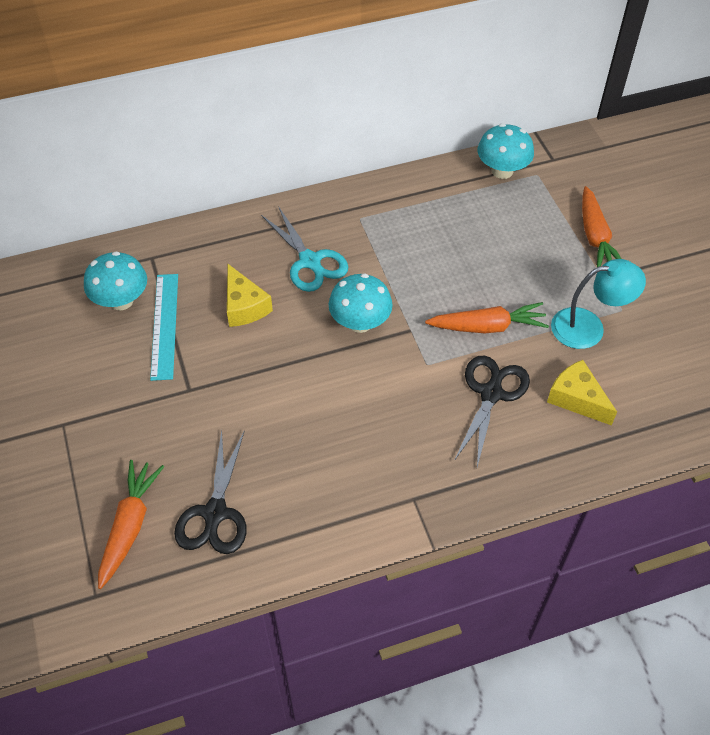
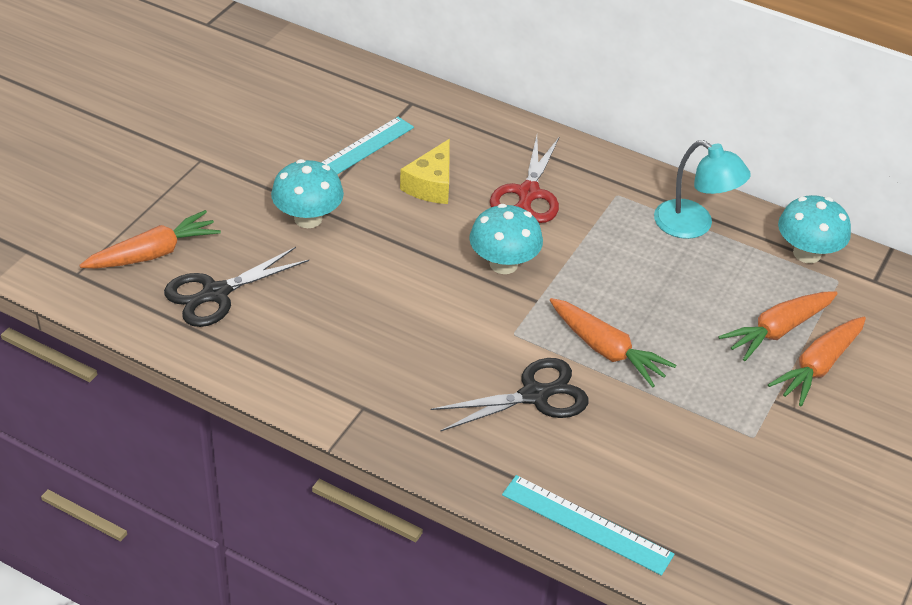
camera: 45 degrees right, 10 degrees down
(121, 301) = (349, 114): turquoise mushroom -> turquoise mushroom (308, 219)
(310, 261) = (528, 193): turquoise scissors -> red scissors
(550, 233) = (777, 330): none -> orange carrot
(577, 399) = (603, 460): yellow cheese -> none
(588, 327) = (699, 422): turquoise lamp -> turquoise lamp (693, 225)
(621, 447) = (587, 524): none -> turquoise ruler

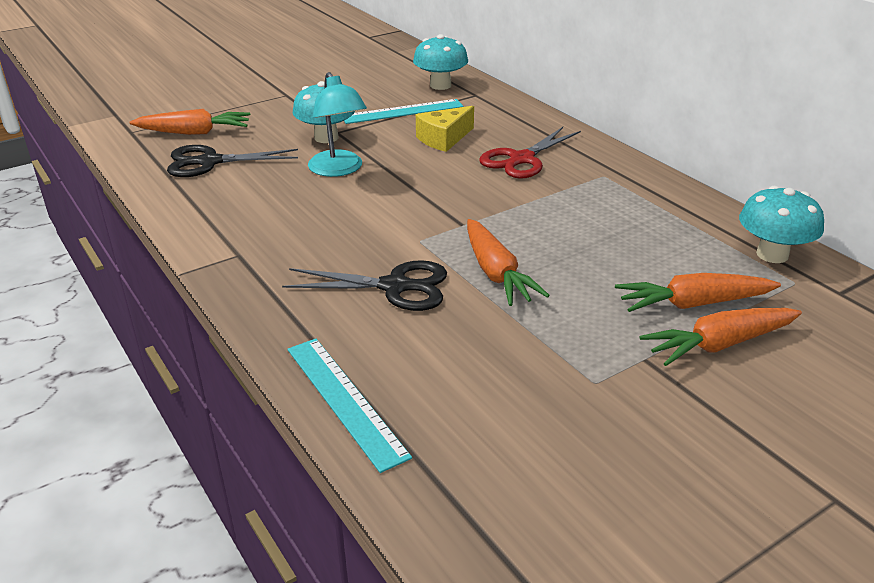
camera: 30 degrees right, 10 degrees down
(503, 264) = (456, 195): turquoise mushroom -> turquoise mushroom (440, 85)
(693, 225) = (663, 210): turquoise lamp -> turquoise lamp (339, 170)

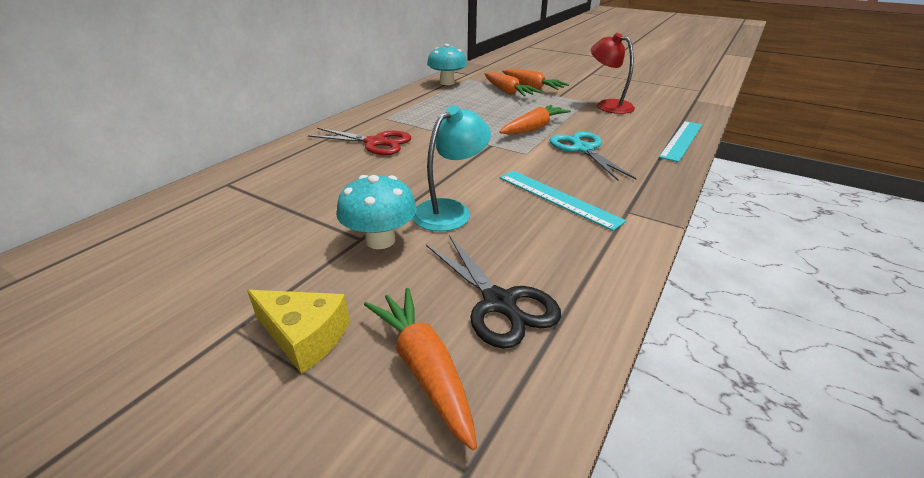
camera: 115 degrees left, 0 degrees up
(395, 287) = (583, 149): black scissors -> turquoise scissors
(402, 111) = (286, 213): turquoise ruler -> turquoise ruler (557, 198)
(440, 85) = (195, 208): turquoise mushroom -> none
(444, 139) = (351, 177): yellow cheese -> yellow cheese (304, 336)
(559, 399) = (608, 105): none -> red lamp

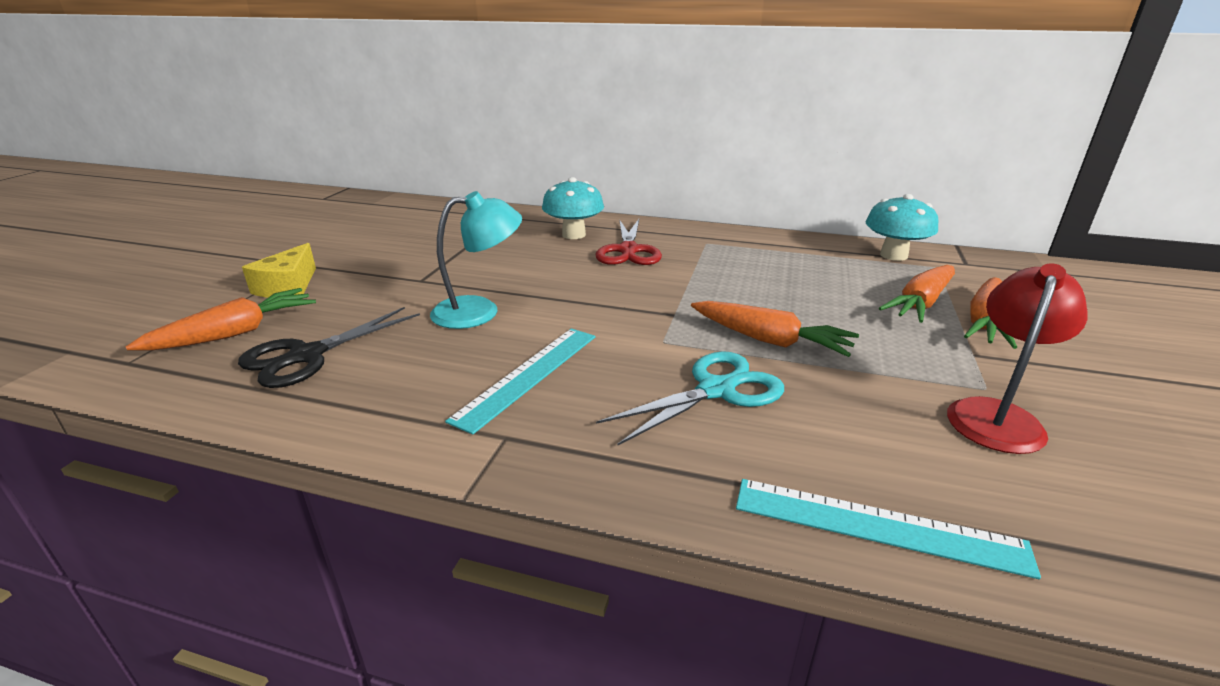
camera: 75 degrees right, 5 degrees down
(380, 240) = (417, 288): turquoise mushroom -> turquoise mushroom (573, 235)
(450, 210) = (479, 311): turquoise lamp -> turquoise lamp turned 45 degrees counterclockwise

